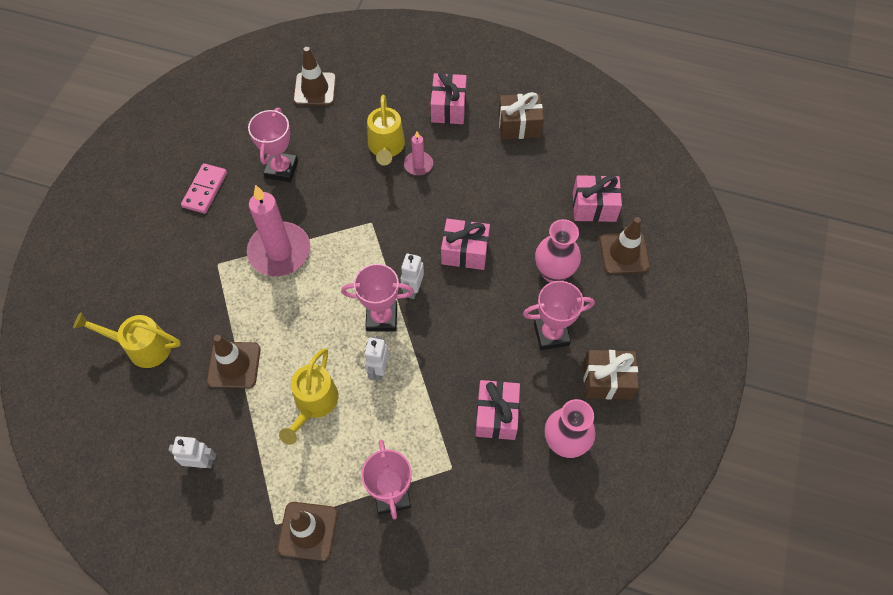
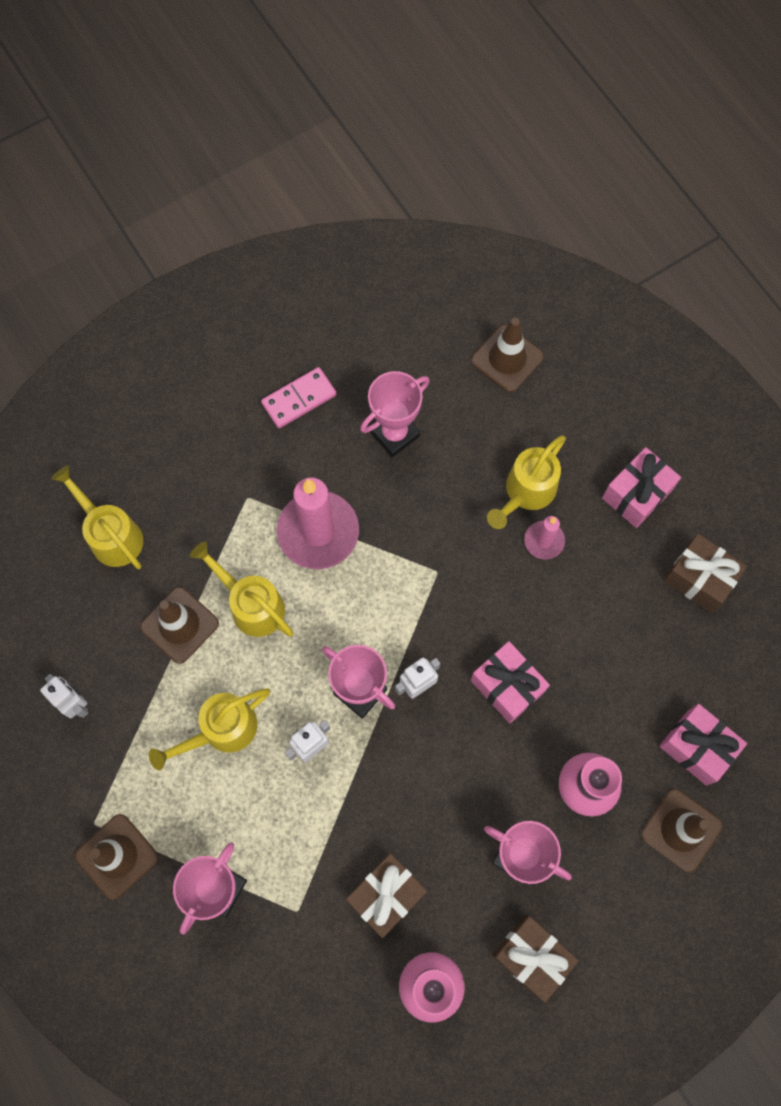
camera: 40 degrees right, 10 degrees up
(271, 320) = (251, 604): none -> yellow watering can
(496, 415) = (386, 895): pink gift -> brown gift

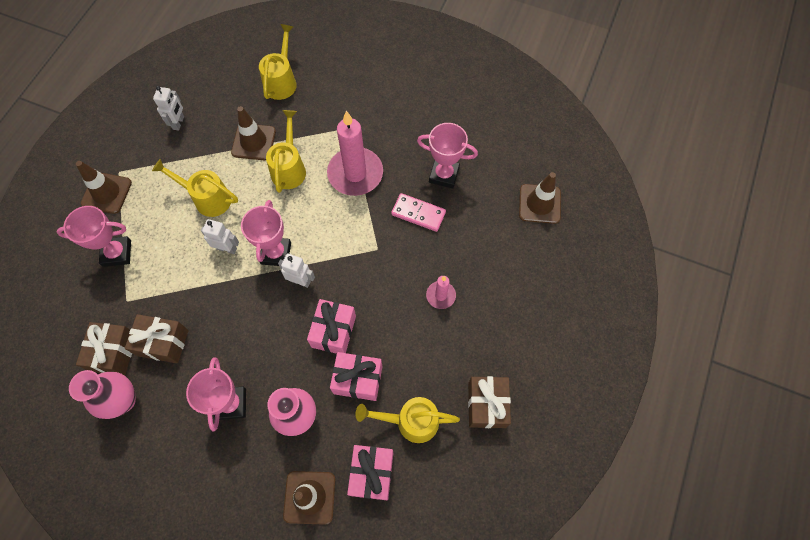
camera: 55 degrees right, 5 degrees down
(299, 399) = (426, 116): pink domino -> pink domino (418, 213)
(526, 492) = (463, 266): yellow watering can -> yellow watering can (410, 421)
(531, 956) = (172, 451): brown gift -> brown gift (114, 352)
(636, 494) = (513, 331): pink gift -> pink gift (358, 379)

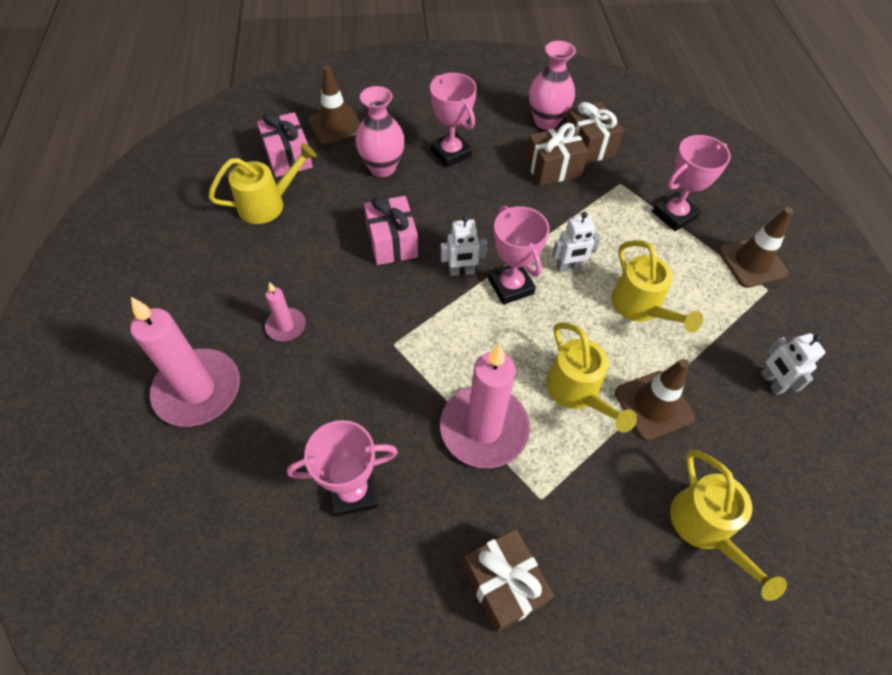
camera: 150 degrees right, 10 degrees down
(207, 198) = (640, 308): yellow watering can -> yellow watering can turned 75 degrees clockwise
(358, 379) = (341, 214): pink gift -> none
(418, 213) = (363, 414): pink domino -> none
(486, 405) = (190, 246): brown gift -> brown gift (503, 585)
(512, 275) = (198, 390): none -> pink candle
(539, 204) = (181, 517): brown traffic cone -> none

